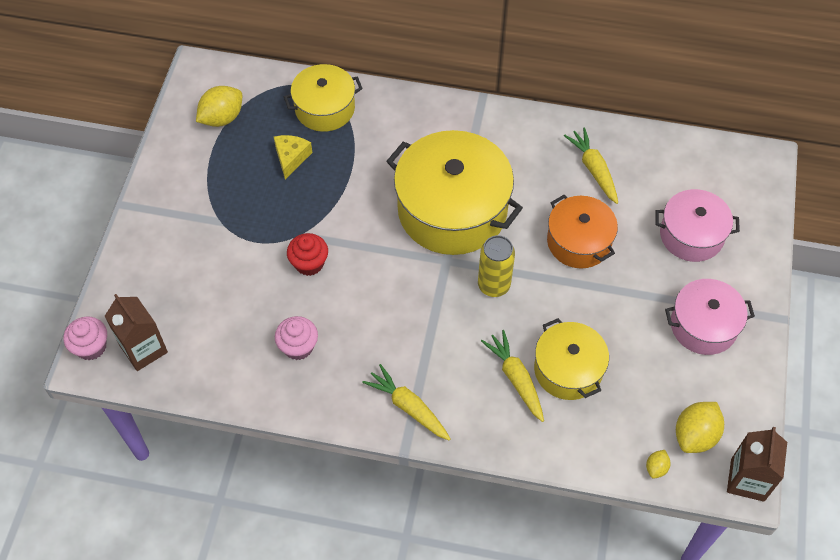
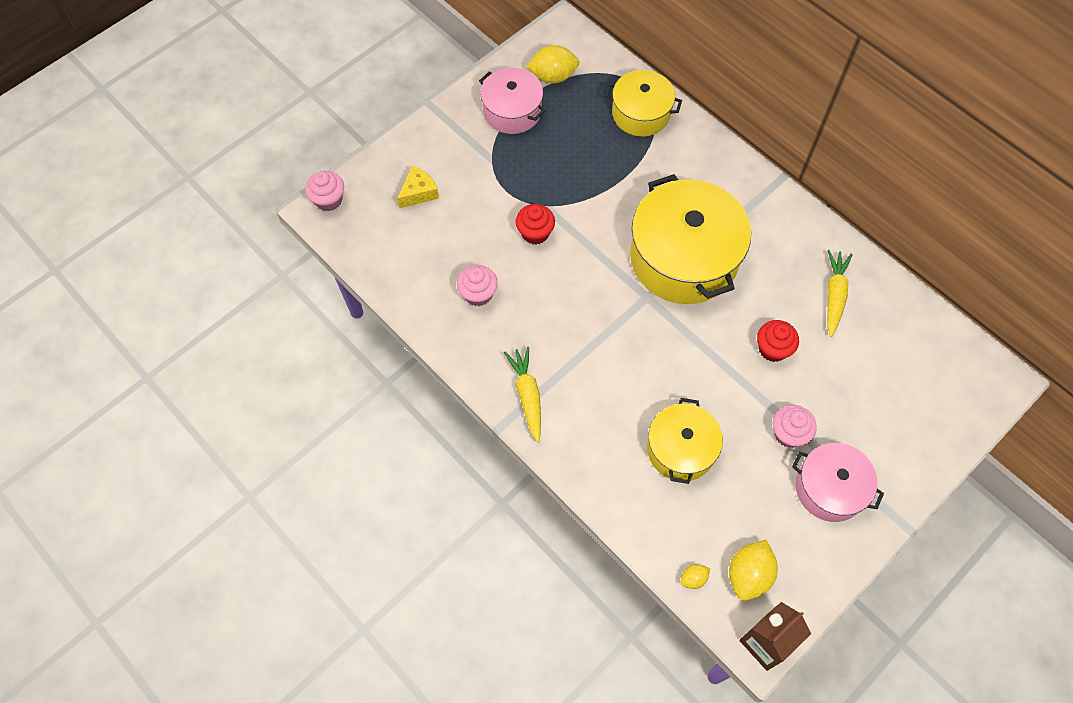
camera: 35 degrees right, 5 degrees up
(143, 349) = (364, 224): brown carton -> none
(291, 158) = (584, 139): yellow cheese -> yellow cheese (419, 192)
(494, 285) = (671, 341): yellow can -> none
(516, 379) = (631, 429): yellow carrot -> none
(579, 241) = (773, 349): orange pot -> red cupcake
(641, 302) = (788, 433): none -> pink cupcake
(691, 235) = (880, 404): pink pot -> pink pot (512, 111)
(695, 435) = (748, 575): yellow lemon -> yellow lemon turned 45 degrees counterclockwise

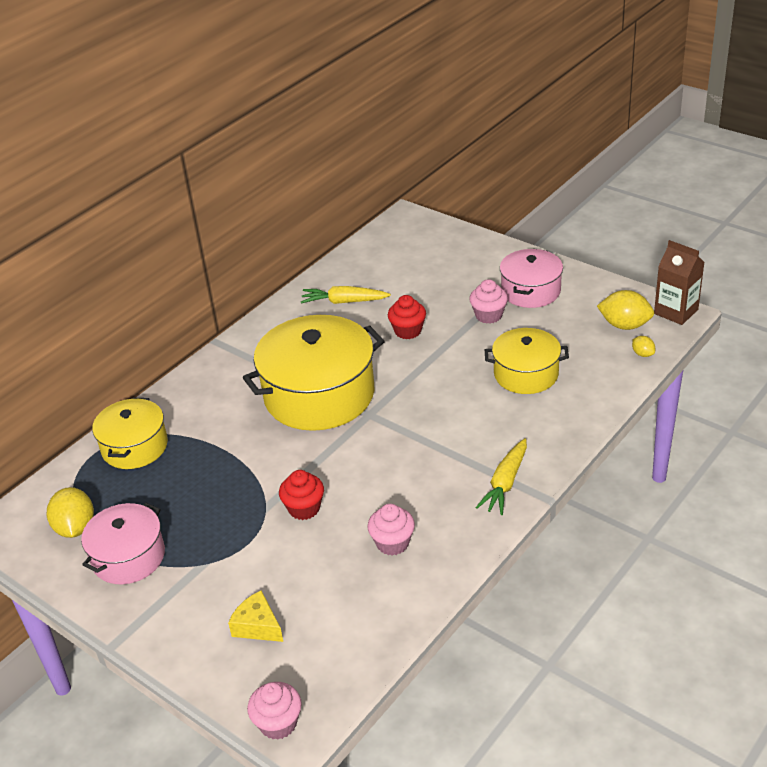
camera: 95 degrees left, 25 degrees down
(527, 396) = (505, 483): yellow carrot -> yellow carrot turned 45 degrees counterclockwise

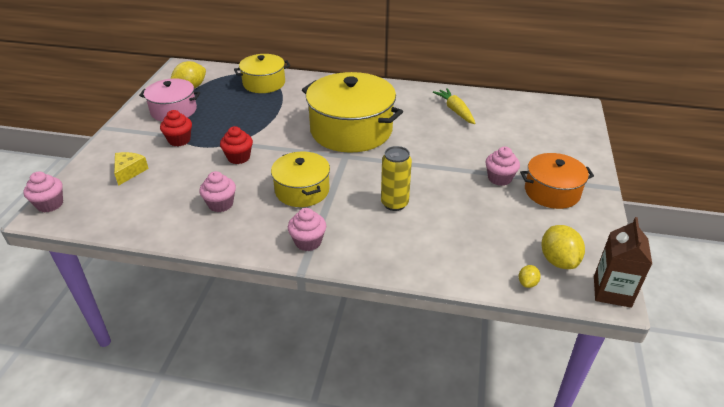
camera: 60 degrees right, 0 degrees up
(408, 331) = (447, 146): red cupcake -> red cupcake (179, 140)
(482, 401) = (394, 203): none -> yellow can
(505, 483) = (308, 242): yellow carrot -> pink cupcake
(526, 374) = (443, 218): yellow pot -> yellow pot (302, 190)
(531, 291) = (552, 192): pink pot -> orange pot

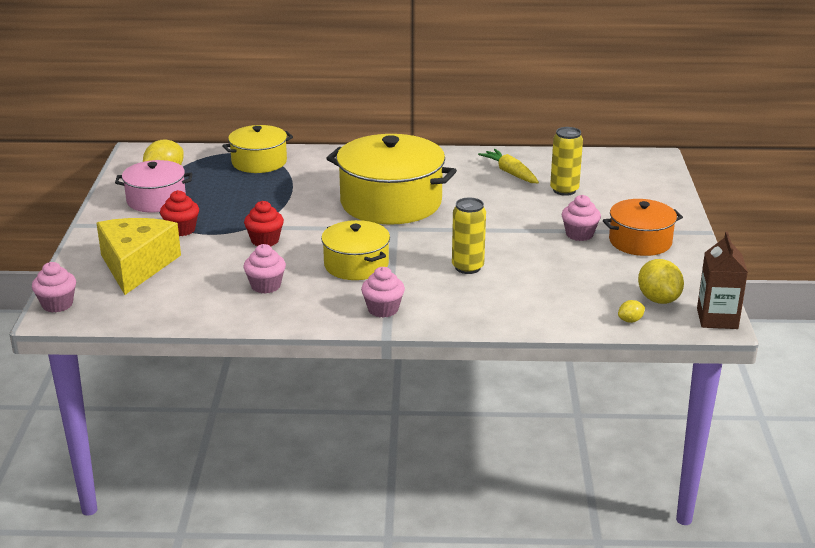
camera: 10 degrees left, 10 degrees down
(129, 171) = (136, 265): yellow cheese -> yellow cheese, size x2.03
(496, 132) = (564, 190): none -> yellow can
(527, 283) = (630, 320): yellow lemon -> yellow lemon turned 45 degrees clockwise

